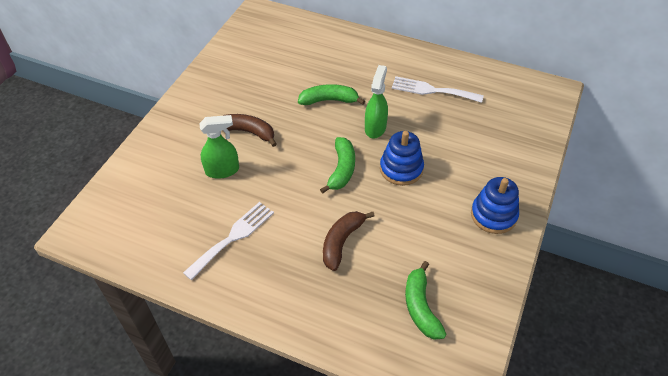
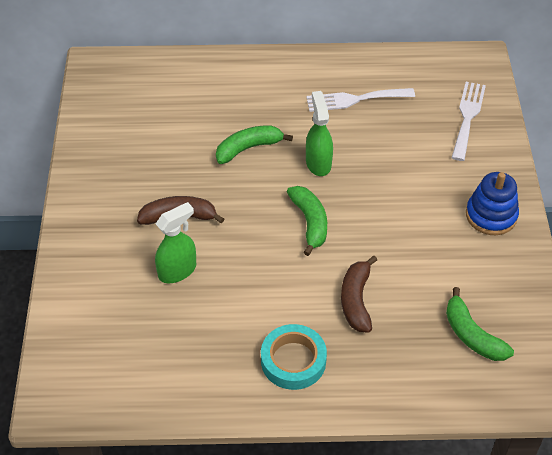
camera: 25 degrees left, 0 degrees up
(233, 237) = (237, 339): white fork -> white fork (467, 117)
(264, 270) = (293, 360): none -> turquoise tape
(401, 169) = (372, 199): blue stacking toy -> none

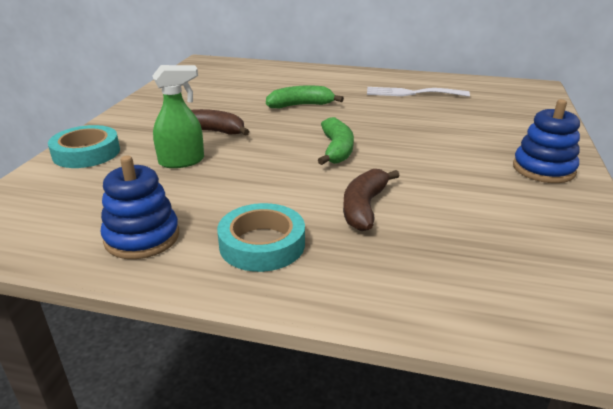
camera: 15 degrees right, 20 degrees down
(80, 277) = (86, 153): none -> turquoise tape
(199, 374) = (142, 237): none -> blue stacking toy
(318, 163) = (362, 119): green spray bottle -> none
(467, 117) = (521, 111): white fork -> none
(472, 335) = (510, 259): green banana -> none

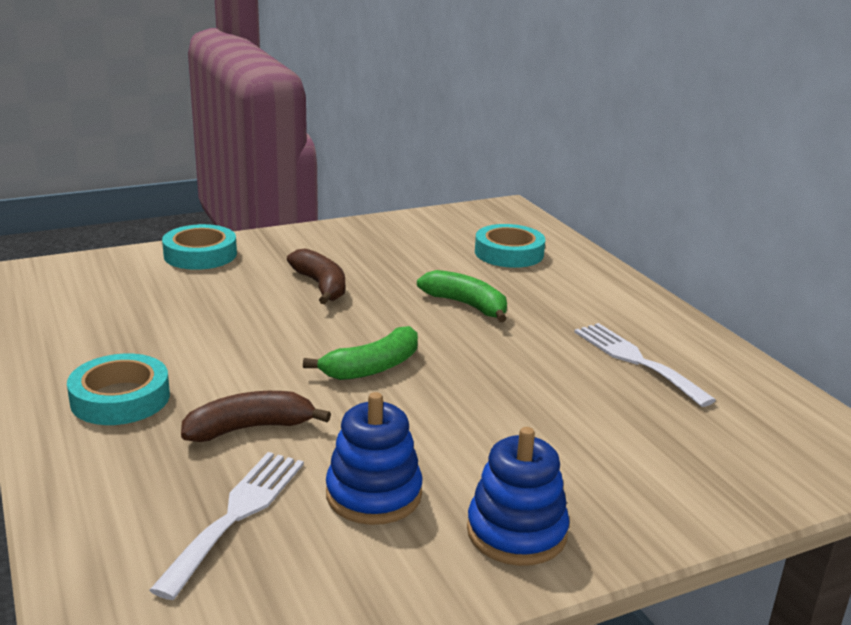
camera: 50 degrees right, 5 degrees down
(142, 237) = (80, 340): blue stacking toy -> blue stacking toy (374, 494)
(182, 161) = (237, 300): green spray bottle -> none
(258, 78) = (509, 253): none -> turquoise tape
(464, 242) = (237, 514): none -> white fork

